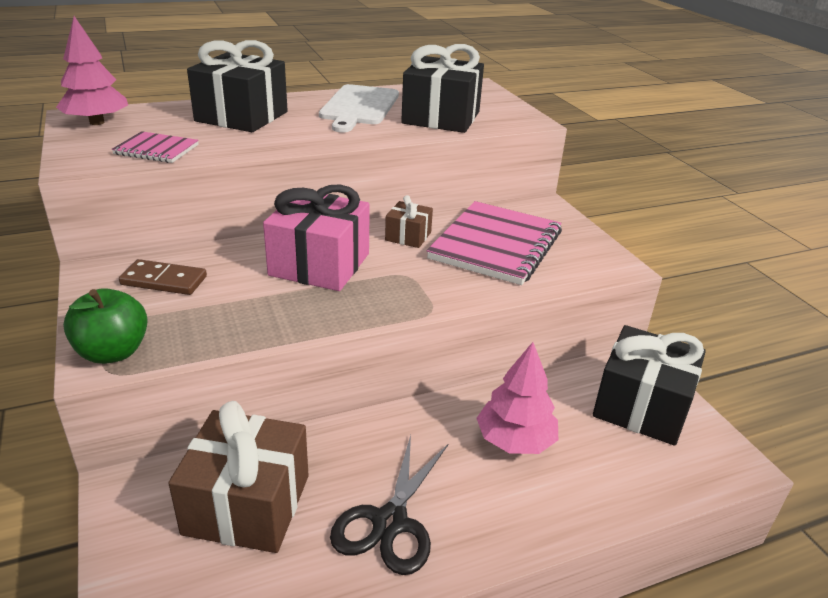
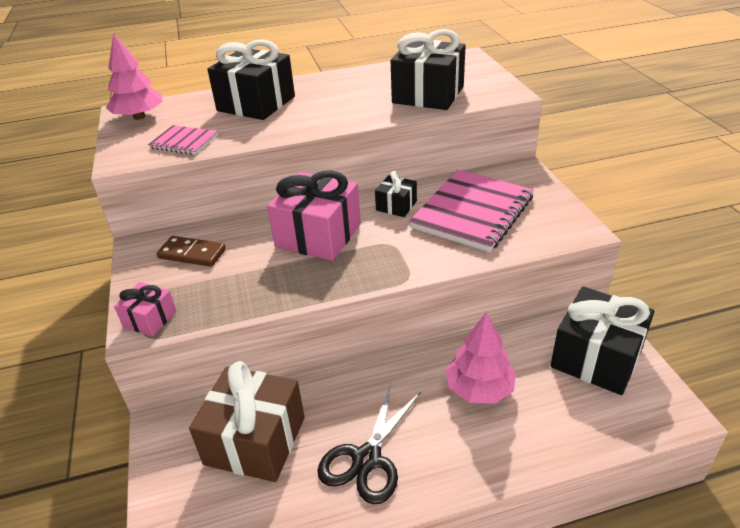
camera: 10 degrees right, 5 degrees up
(113, 352) = (150, 319): green apple -> pink gift
(359, 107) = (357, 87): white cutting board -> none
(408, 236) = (396, 206): brown gift -> black gift

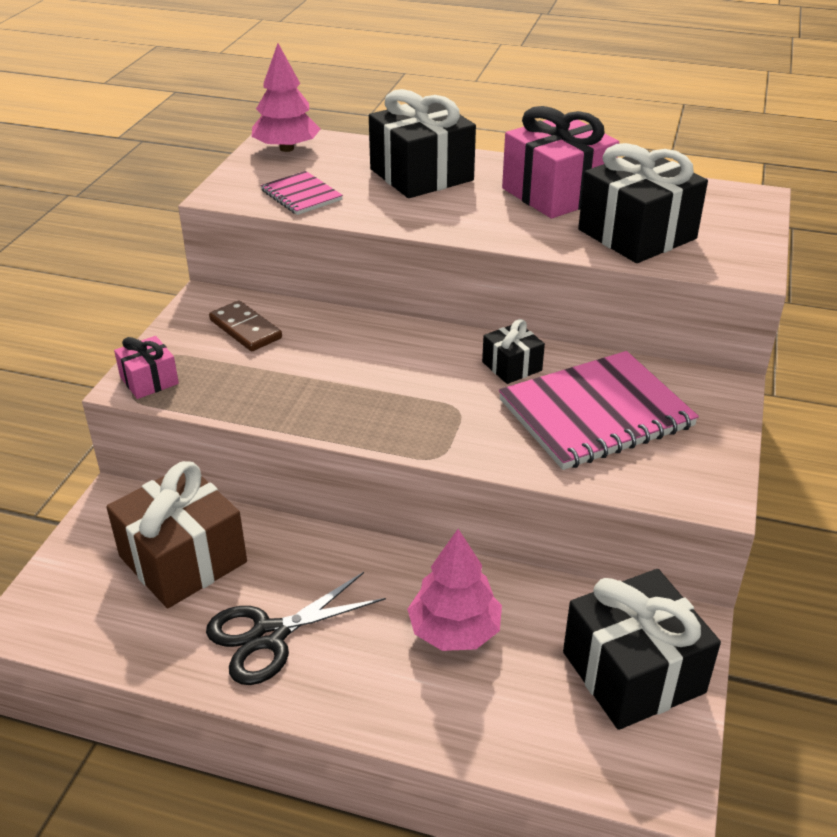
camera: 30 degrees right, 0 degrees up
(318, 235) = (389, 364): pink gift -> pink gift (556, 193)

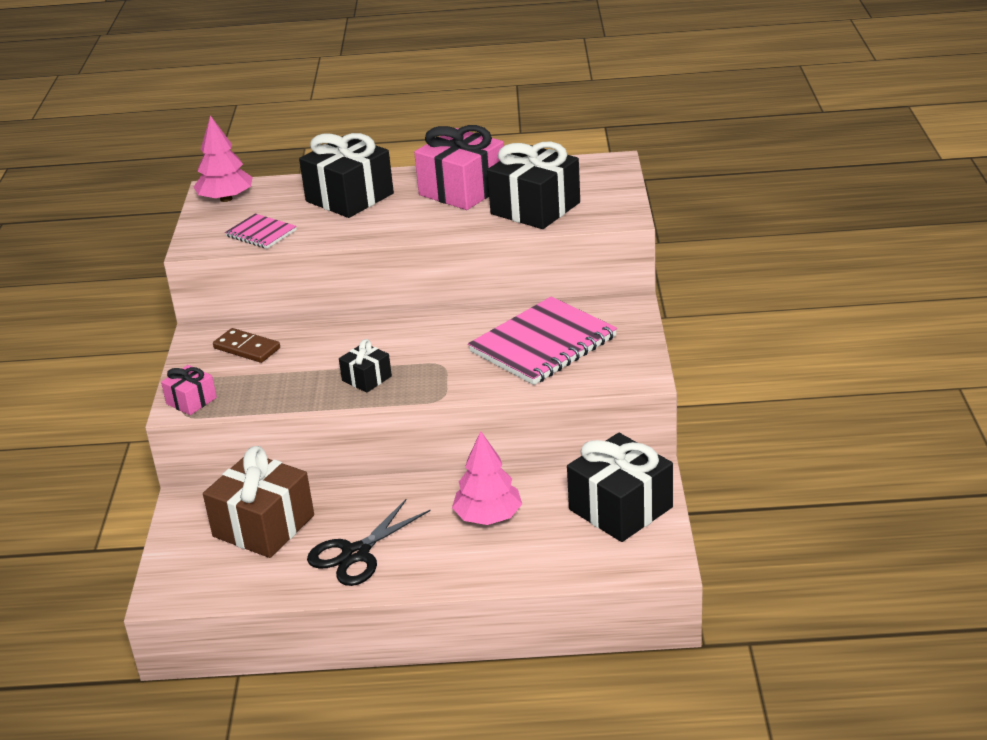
camera: 15 degrees left, 5 degrees down
(512, 366) = (469, 327): black gift -> black gift (367, 378)

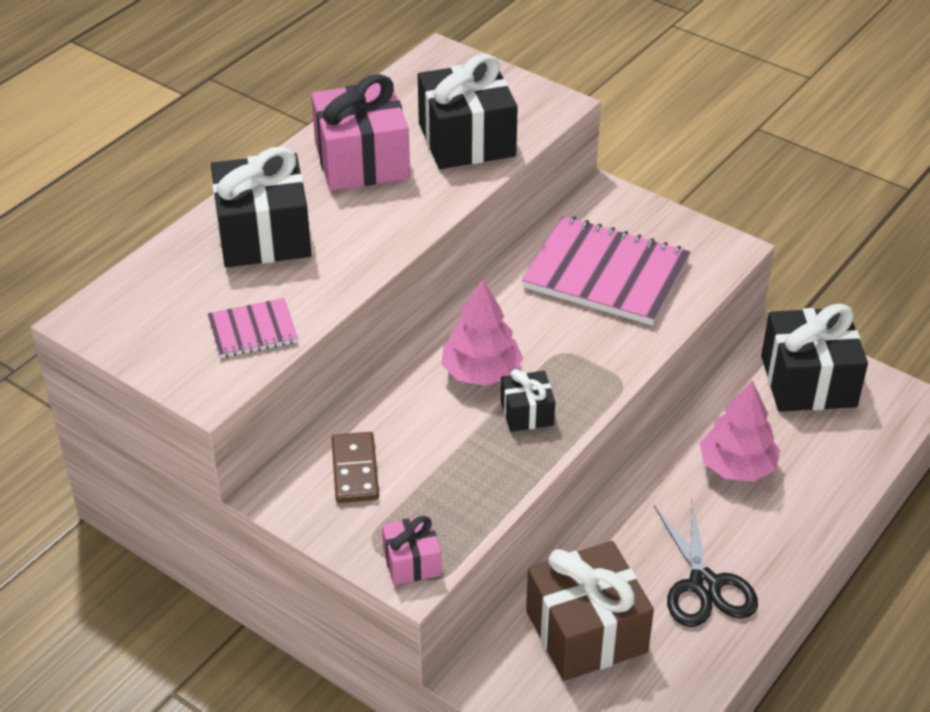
camera: 55 degrees left, 10 degrees up
(226, 199) = (125, 320): pink tree -> pink tree (481, 372)
(247, 348) = (355, 470): brown domino -> brown domino turned 75 degrees counterclockwise
(543, 344) = (606, 274): pink notebook -> pink notebook turned 60 degrees counterclockwise

